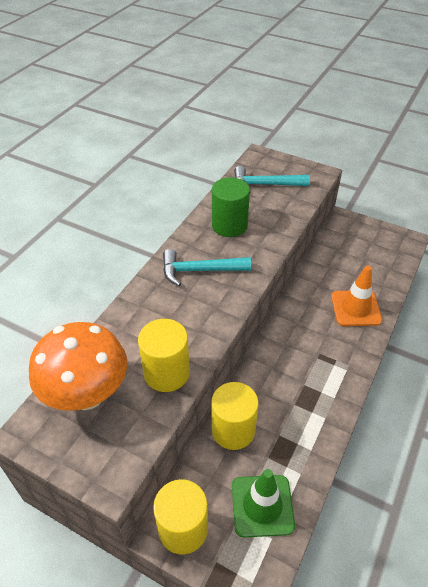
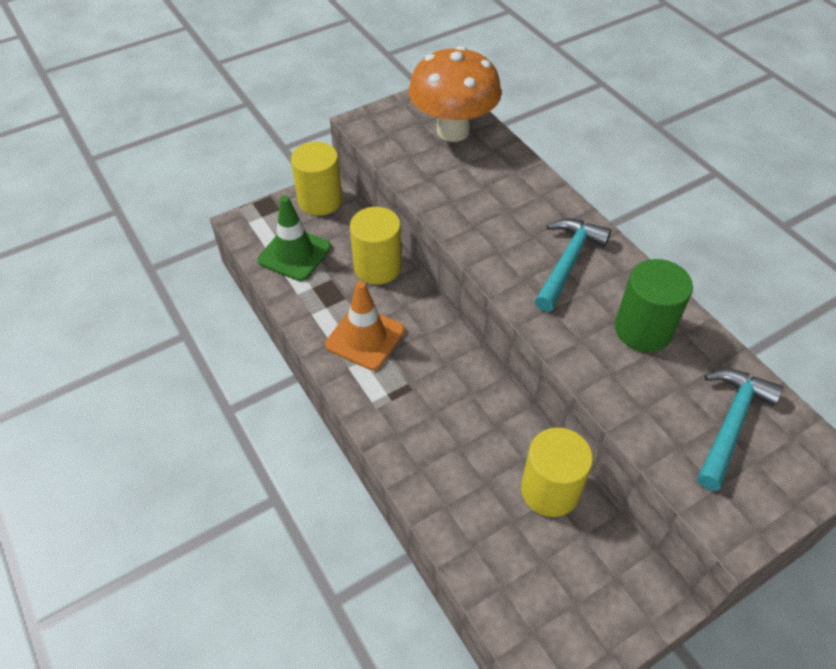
camera: 120 degrees right, 5 degrees up
(166, 373) = (438, 184): yellow cylinder -> yellow cylinder (550, 490)
(355, 308) = (453, 476): orange traffic cone -> orange traffic cone (365, 338)

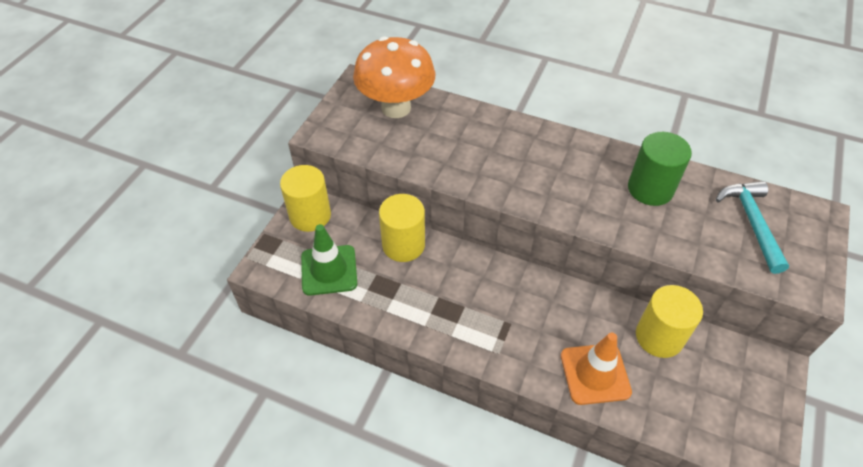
camera: 35 degrees left, 0 degrees up
(365, 338) = (443, 305): orange traffic cone -> orange traffic cone (595, 374)
(567, 262) = (563, 167): turquoise hammer -> none

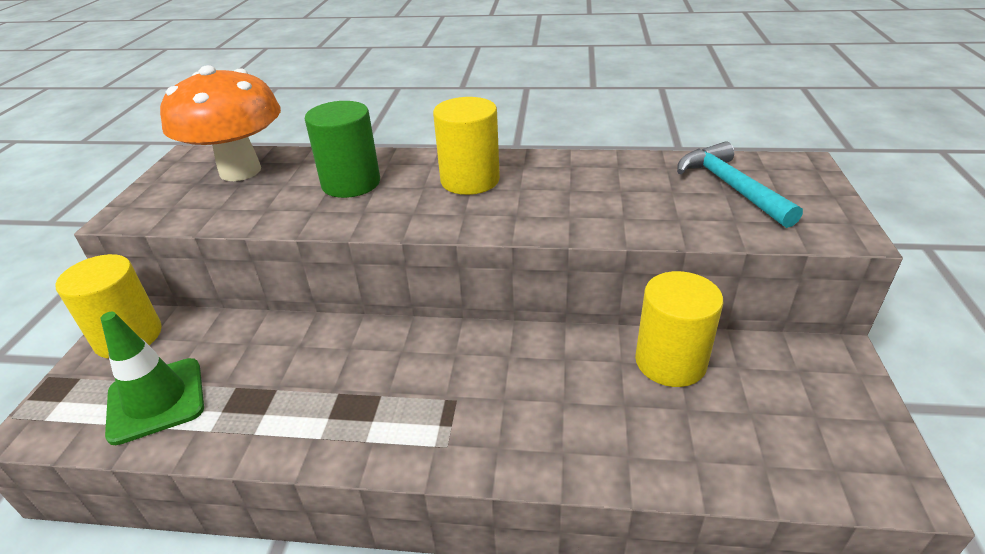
camera: 15 degrees left, 15 degrees down
(403, 245) = (277, 340): yellow cylinder -> yellow cylinder (470, 180)
(595, 374) = (600, 434): orange traffic cone -> none
(650, 189) = (593, 181): green cylinder -> green cylinder (351, 183)

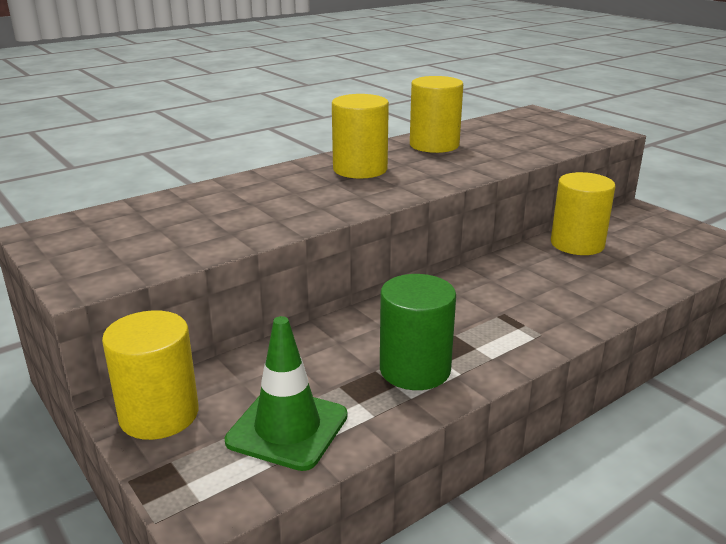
camera: 45 degrees left, 10 degrees down
(240, 171) = (135, 221): orange mushroom -> none
(351, 183) = (269, 197): green cylinder -> green cylinder (415, 369)
(592, 175) = (434, 145): none -> yellow cylinder
(730, 187) = (520, 130): turquoise hammer -> none

